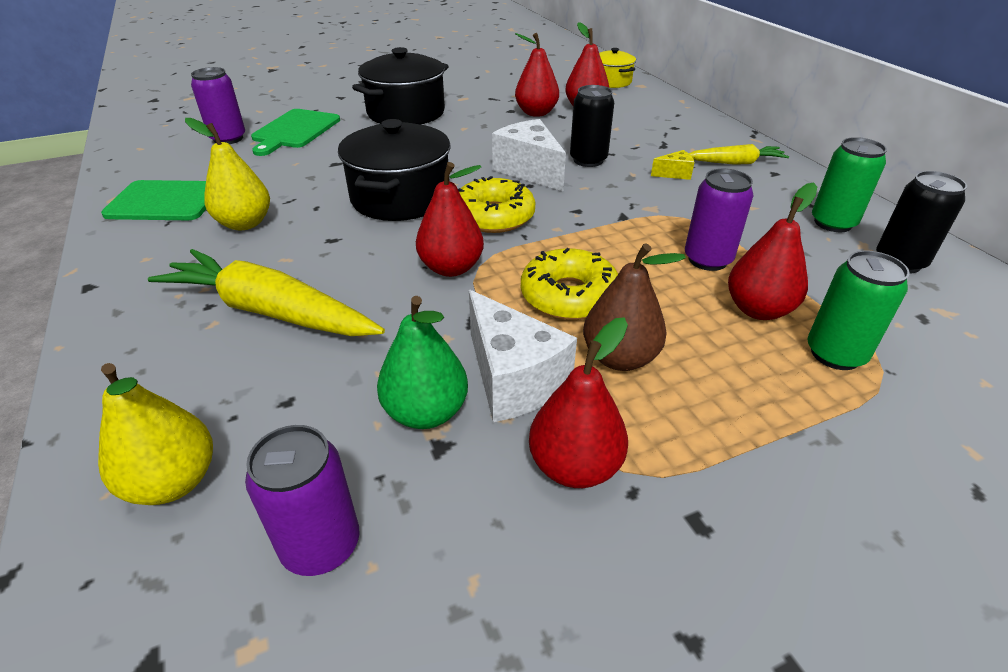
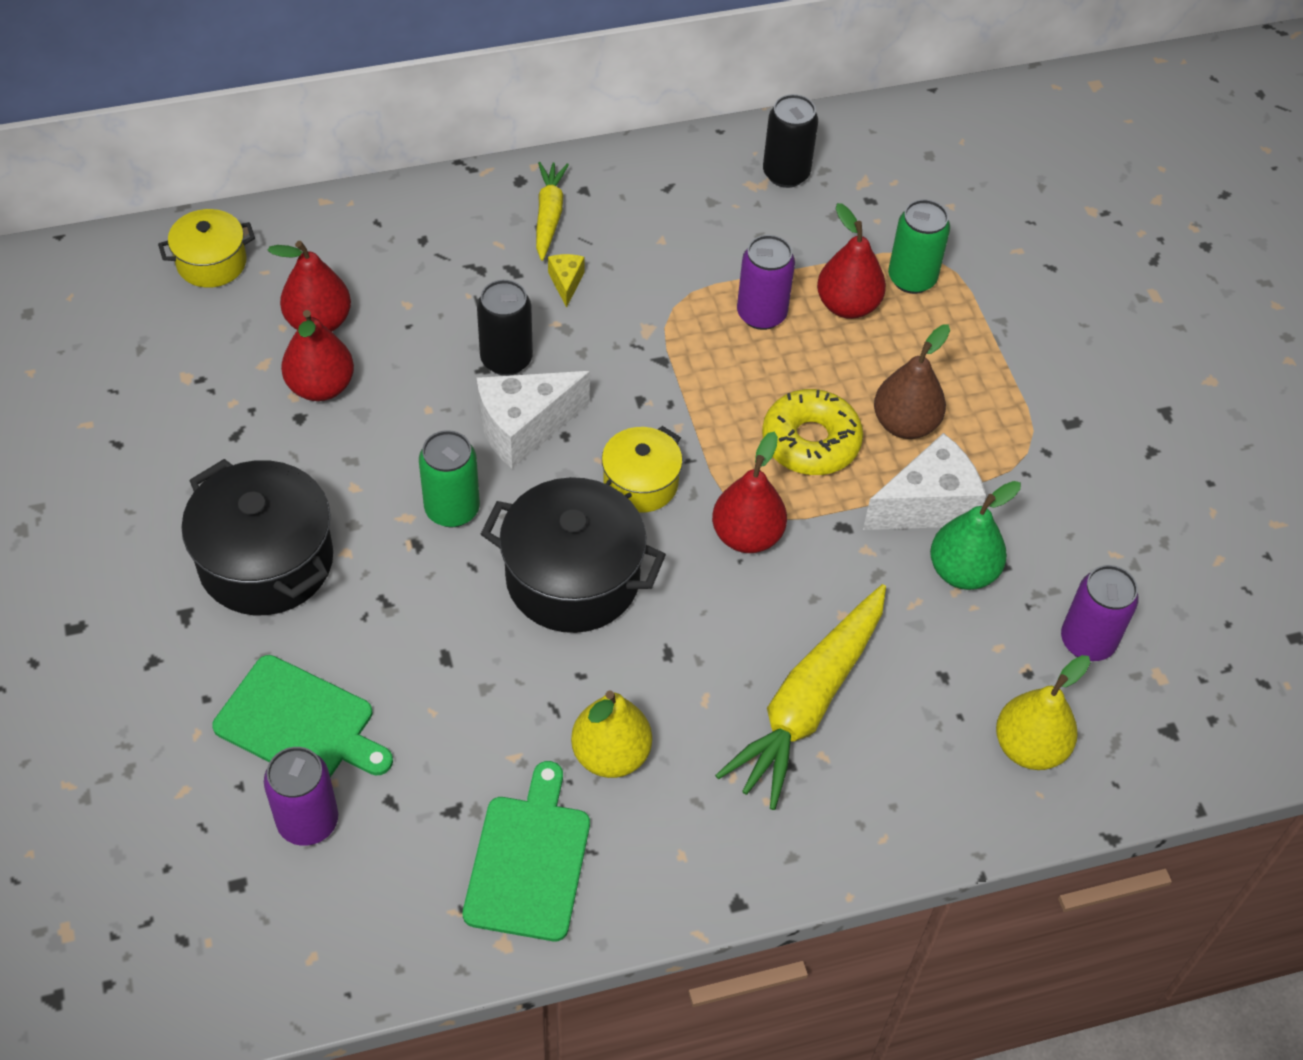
camera: 85 degrees left, 15 degrees up
(494, 216) = (640, 483): yellow donut -> yellow pot
(574, 466) = (1023, 481): red pear -> none
(833, 223) = (707, 189): green can -> green can (452, 509)

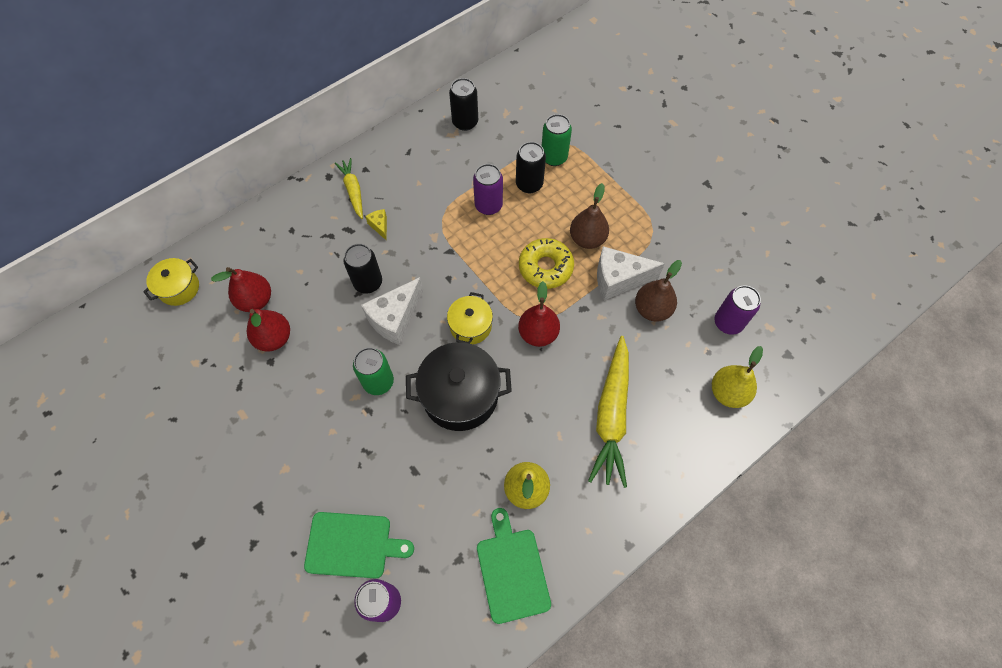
camera: 20 degrees left, 10 degrees up
(266, 561) = (290, 455): black pot -> none
(847, 305) = (529, 184): red pear -> black can
(927, 505) = (618, 279): white cheese -> white cheese turned 135 degrees counterclockwise
(962, 571) = (652, 309): green pear -> brown pear

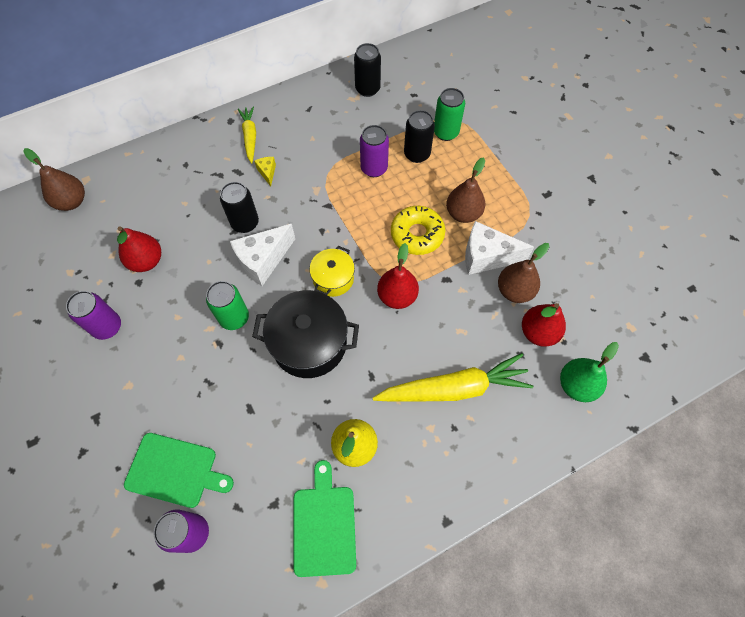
camera: 10 degrees right, 0 degrees up
(179, 288) = (72, 202): yellow pot -> brown pear
(255, 300) = (138, 223): red pear -> red pear (538, 332)
(611, 415) = (454, 388): yellow carrot -> yellow carrot turned 120 degrees counterclockwise
(728, 322) = (589, 316): purple can -> purple can (107, 327)
(728, 392) = (576, 385): yellow pear -> green pear

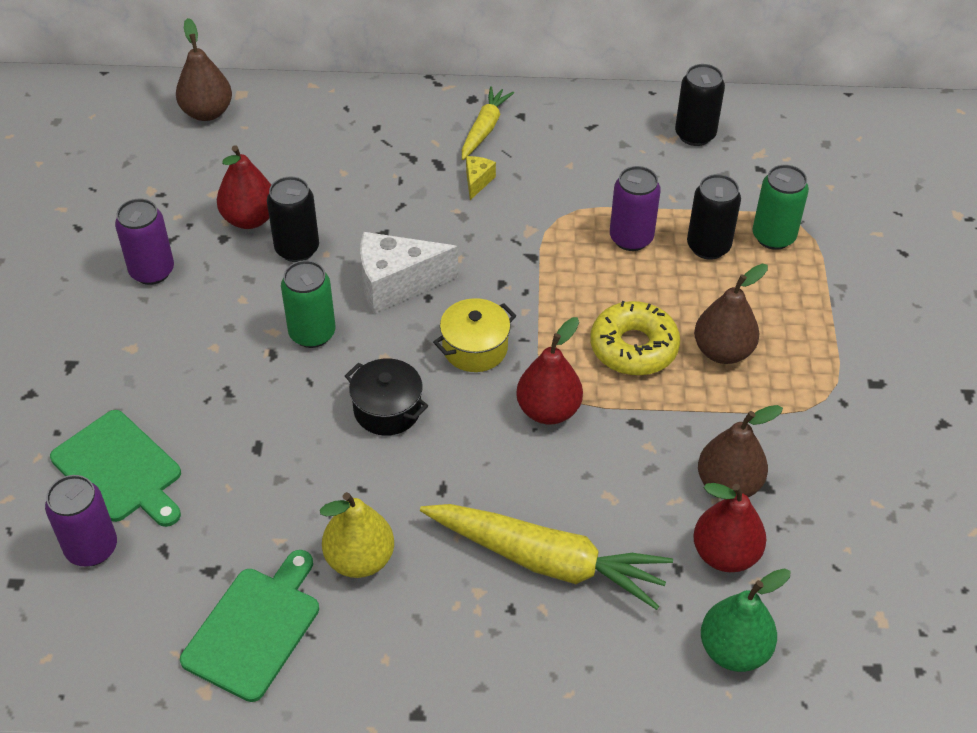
camera: 30 degrees right, 15 degrees down
(245, 223) = (404, 229): black can -> black can (297, 249)
(309, 343) = (387, 409): black pot -> black pot, size x0.58
(486, 257) = (717, 422): white cheese -> none

